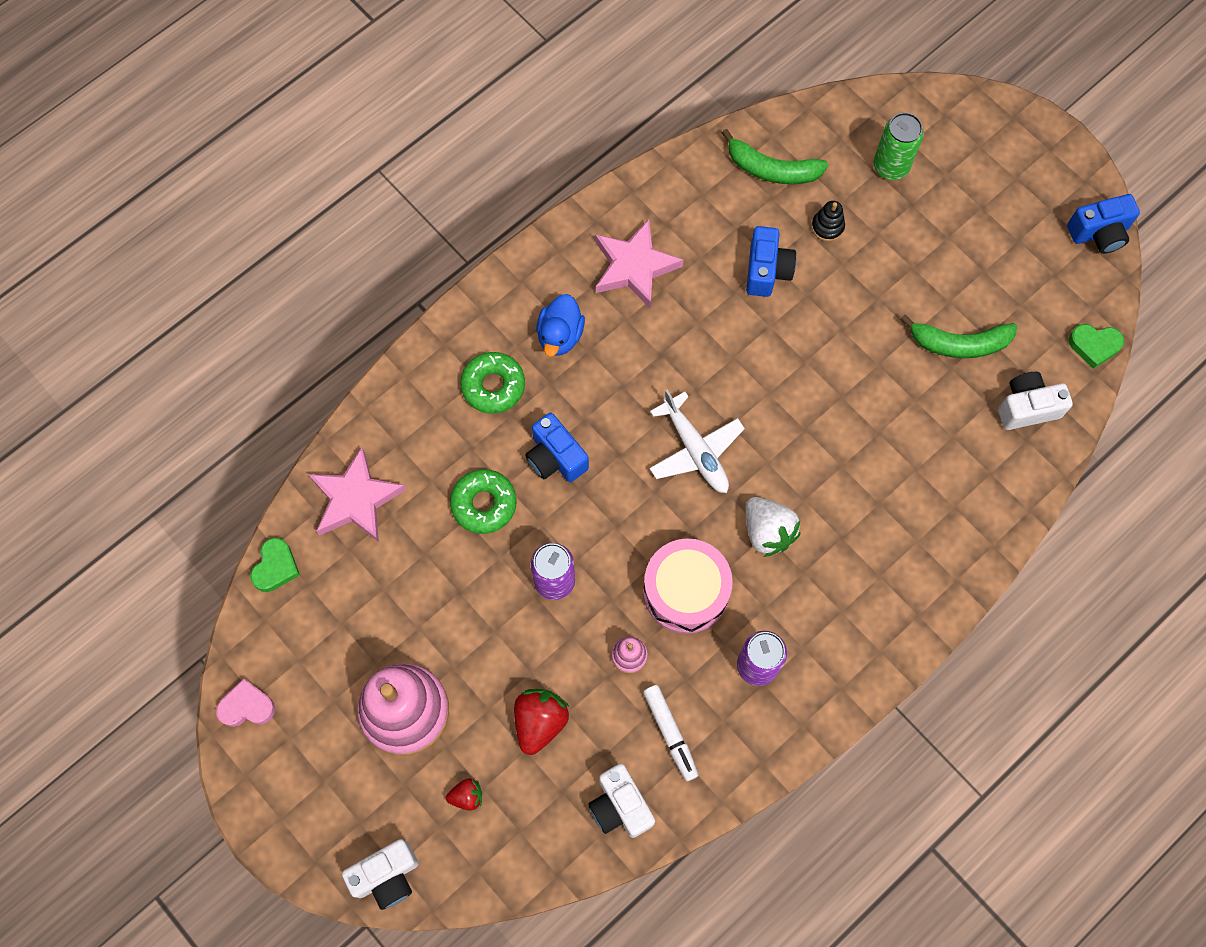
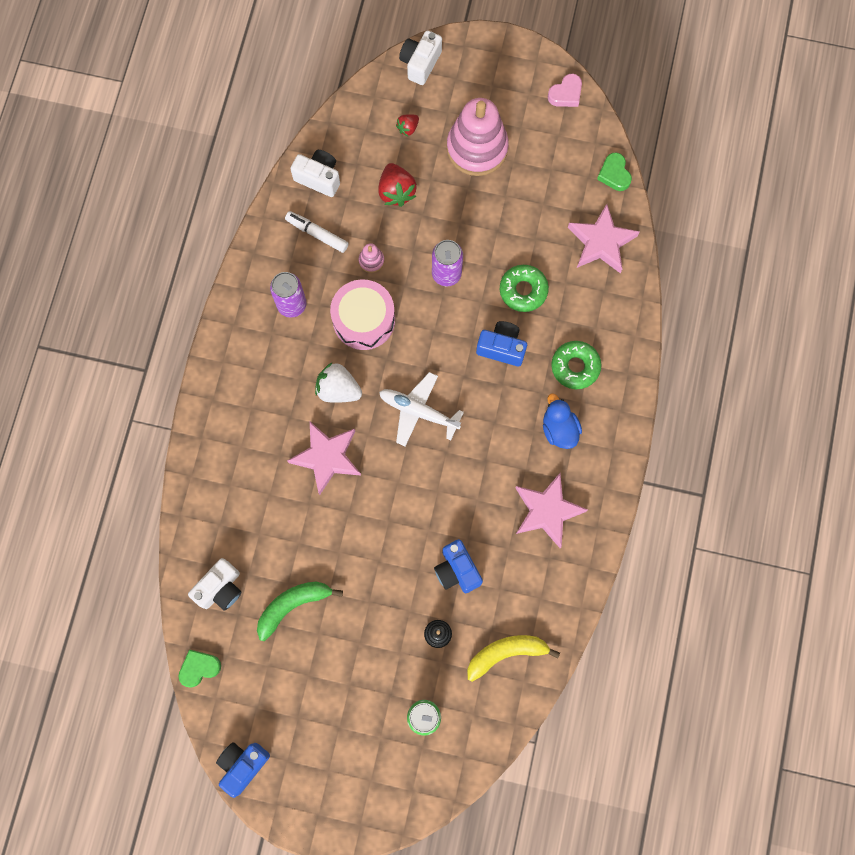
camera: 145 degrees right, 5 degrees up
(771, 169) = (506, 653): green banana -> yellow banana
(828, 467) = (327, 457): none -> pink star

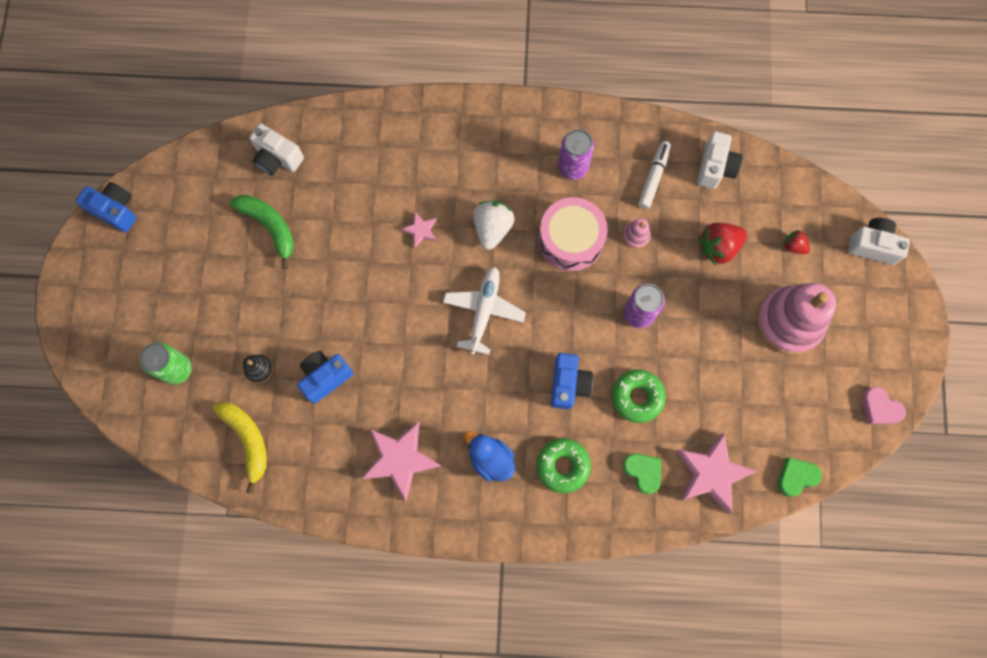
camera: 80 degrees right, 0 degrees up
(199, 668) = (200, 154): green heart -> green heart (643, 472)
(327, 457) = (421, 230): pink star -> pink star, size x0.49
(559, 429) = (490, 459): blue duck -> blue duck turned 105 degrees counterclockwise

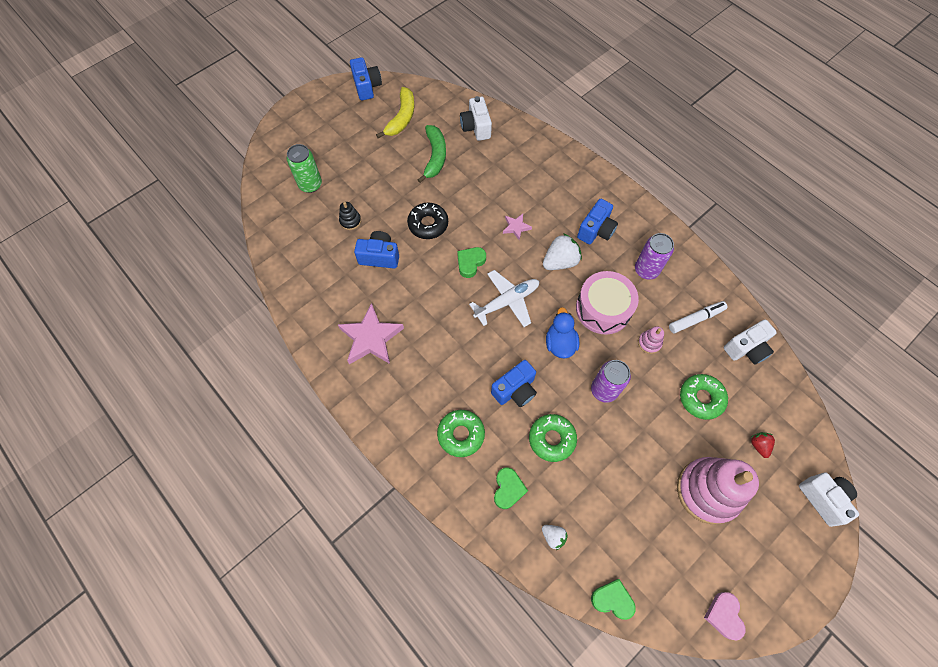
camera: 45 degrees right, 10 degrees down
(247, 440) = (304, 251): yellow banana -> yellow banana (401, 118)
(337, 303) = (428, 224): none -> black donut
(415, 304) = (470, 263): none -> green heart
(490, 459) = (422, 388): blue duck -> blue duck (560, 343)
(494, 167) = (596, 230): none -> blue camera
(711, 474) = (553, 536): pink star -> white strawberry
(718, 247) = (701, 398): red strawberry -> green donut

